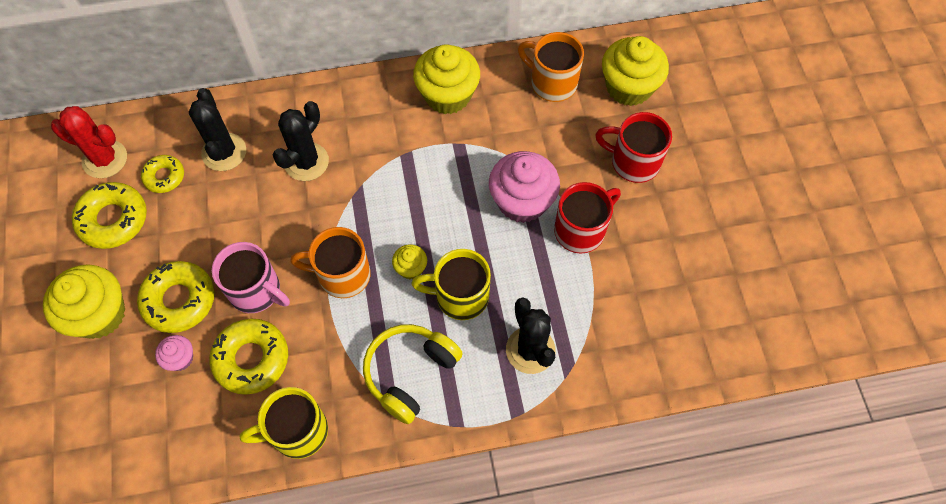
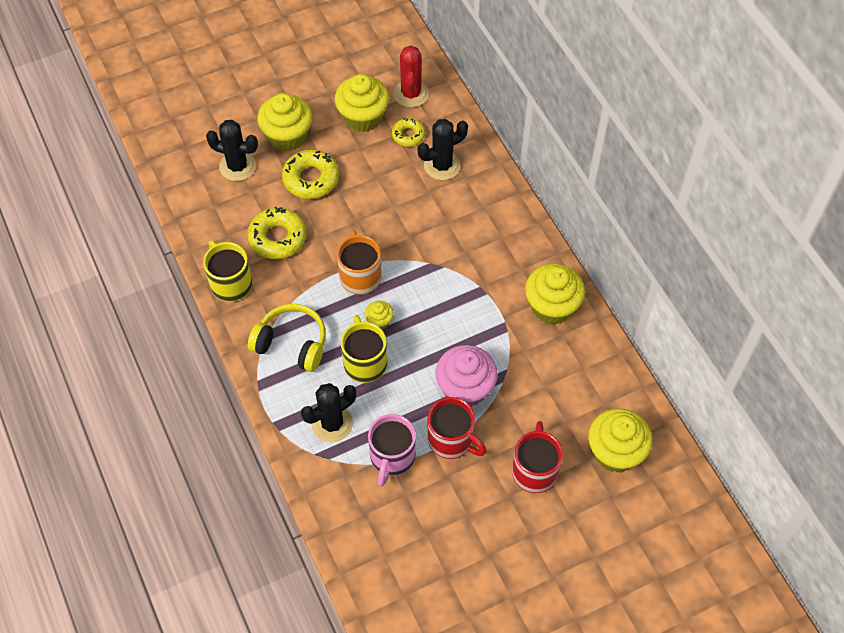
camera: 75 degrees right, 5 degrees down
(113, 219) = (363, 117): yellow donut -> yellow cupcake
(180, 358) = (267, 194): pink cupcake -> none
(256, 291) = (331, 224): pink mug -> pink mug (392, 458)
(306, 162) = (451, 223): black cactus -> black cactus (237, 166)
(552, 83) = (596, 386): orange mug -> none

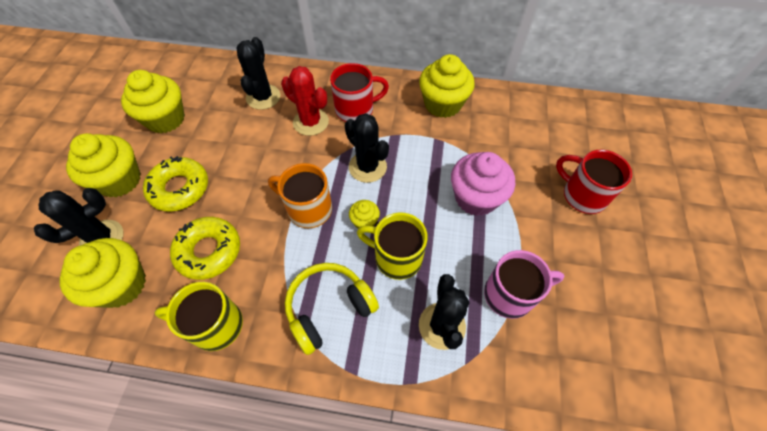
camera: 55 degrees left, 0 degrees up
(392, 458) = (510, 294): pink mug -> pink mug turned 60 degrees counterclockwise
(408, 135) = (214, 101): yellow donut -> none
(411, 94) = (182, 79): red cactus -> red cactus (311, 122)
(432, 291) = (367, 167): none -> black cactus
(452, 440) = (520, 236): red mug -> red mug (356, 109)
(615, 452) = (593, 137): yellow cupcake -> yellow cupcake (121, 285)

